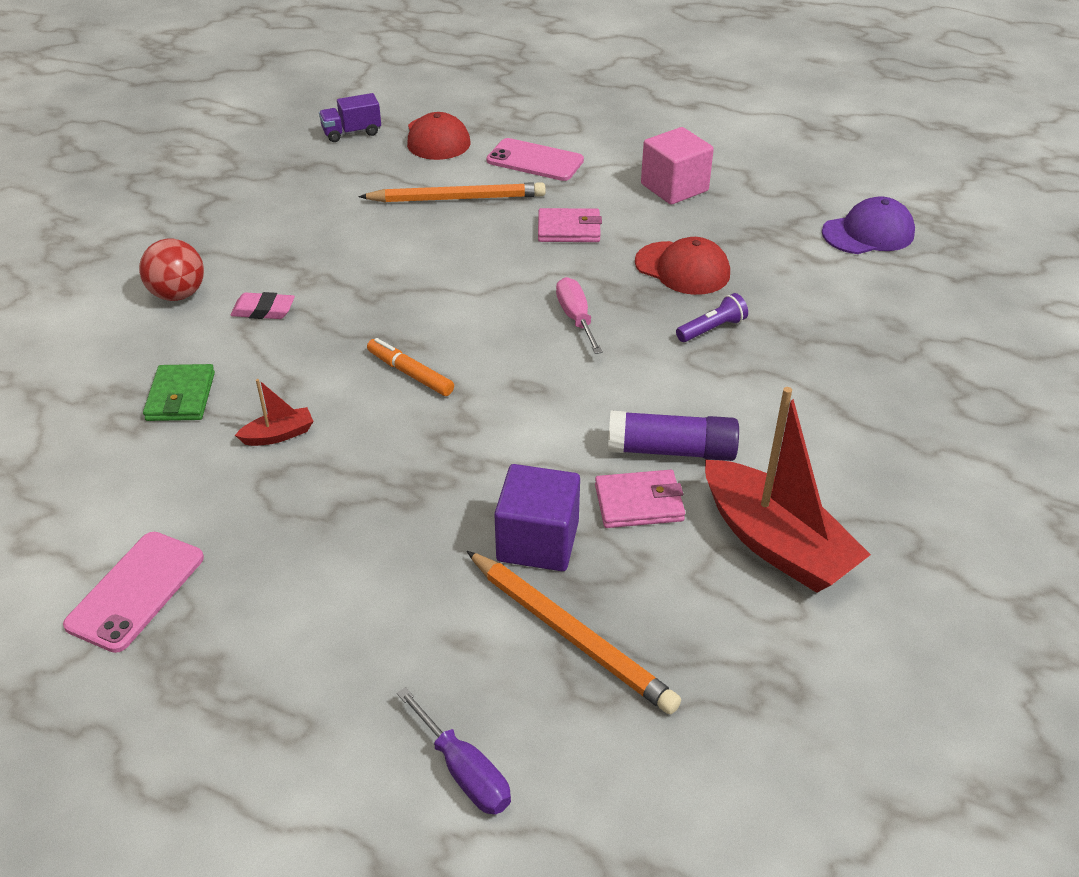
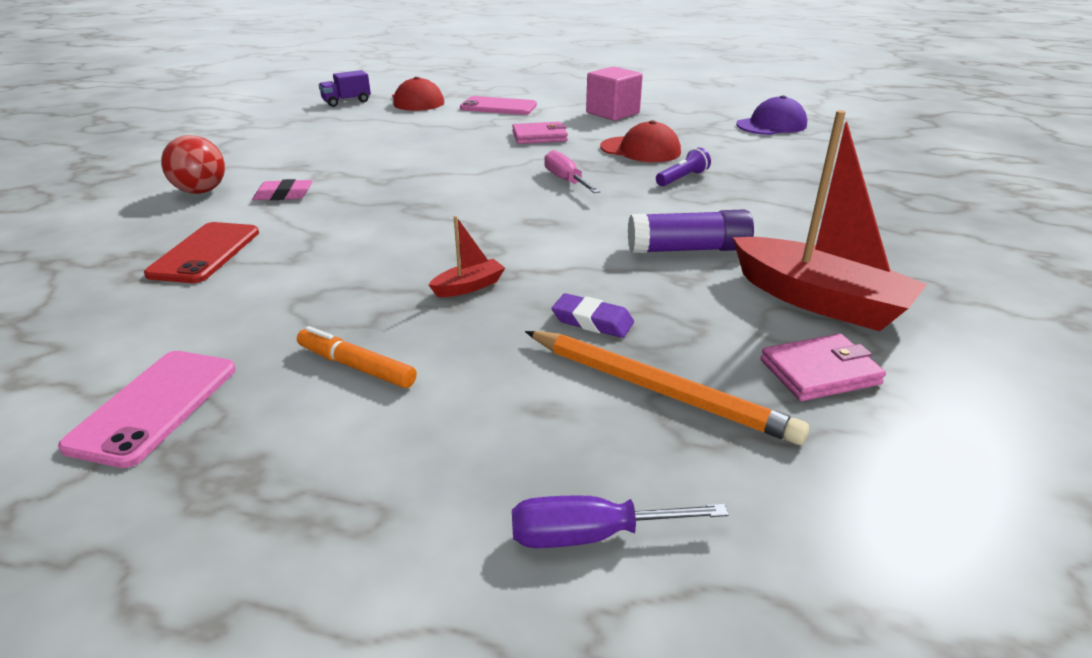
camera: 10 degrees left, 10 degrees down
(181, 396) = (205, 253): green wallet -> red phone
(279, 435) = (309, 270): red boat -> red boat (469, 286)
(410, 374) = (429, 222): orange marker -> orange marker (356, 366)
(457, 198) = (442, 127): orange pencil -> none
(464, 771) = (590, 535): purple screwdriver -> purple screwdriver turned 135 degrees clockwise
(538, 541) = (592, 321): purple cube -> purple eraser
(639, 503) = (677, 285): pink wallet -> pink wallet (819, 372)

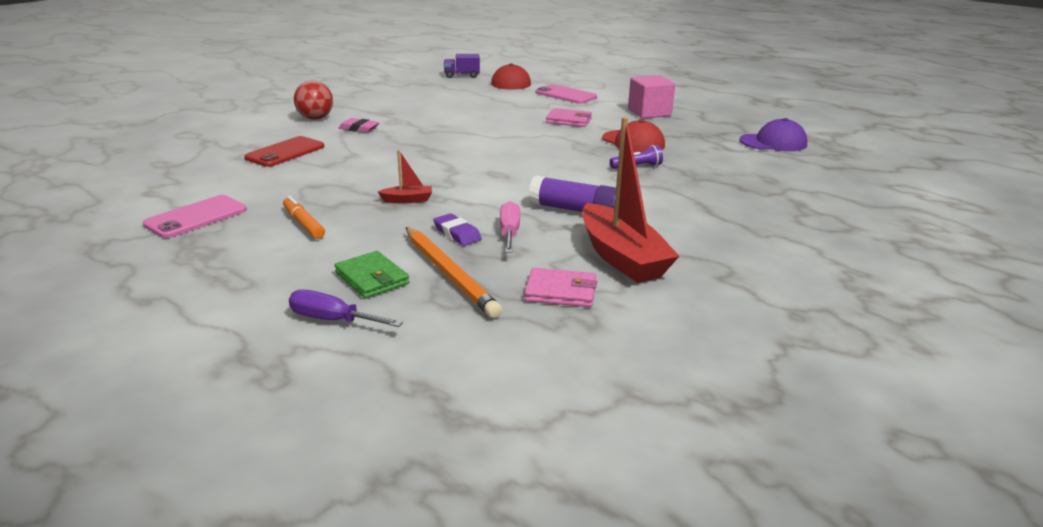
camera: 25 degrees right, 5 degrees down
(563, 433) = (372, 278): none -> green wallet
(566, 180) = (548, 152): pink screwdriver -> pink screwdriver (509, 233)

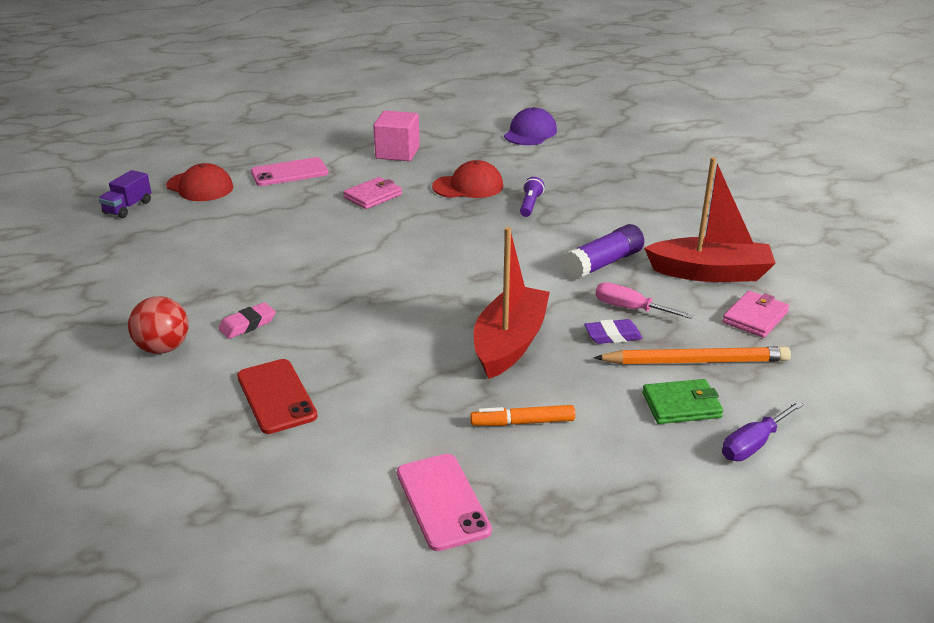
camera: 60 degrees left, 5 degrees up
(407, 200) = (510, 343): red boat -> red boat, size x2.27

